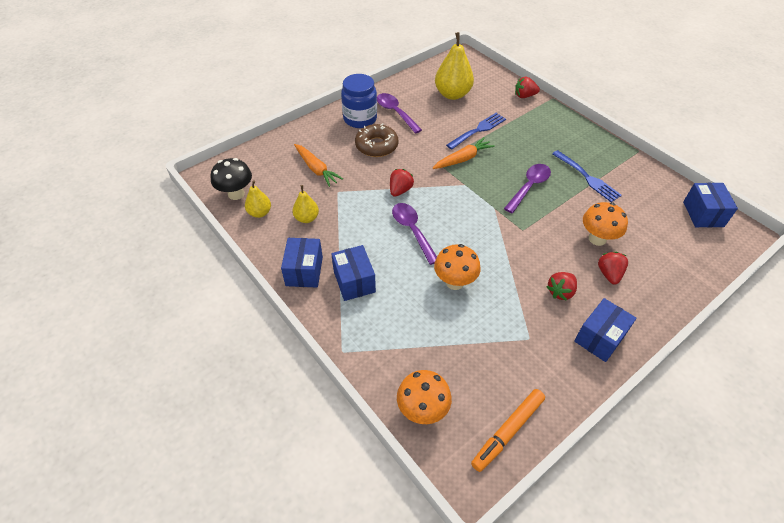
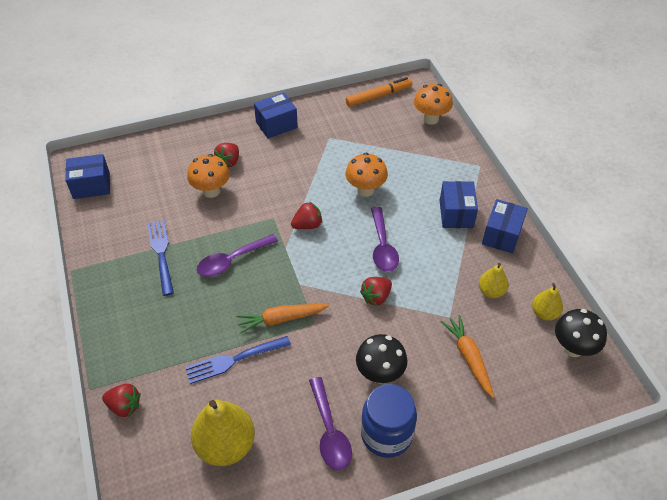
camera: 160 degrees left, 0 degrees up
(376, 146) = (380, 374): brown donut -> black mushroom
(560, 292) = (280, 160): red strawberry -> red strawberry (307, 225)
(703, 214) = (91, 186): blue box -> blue box turned 60 degrees clockwise

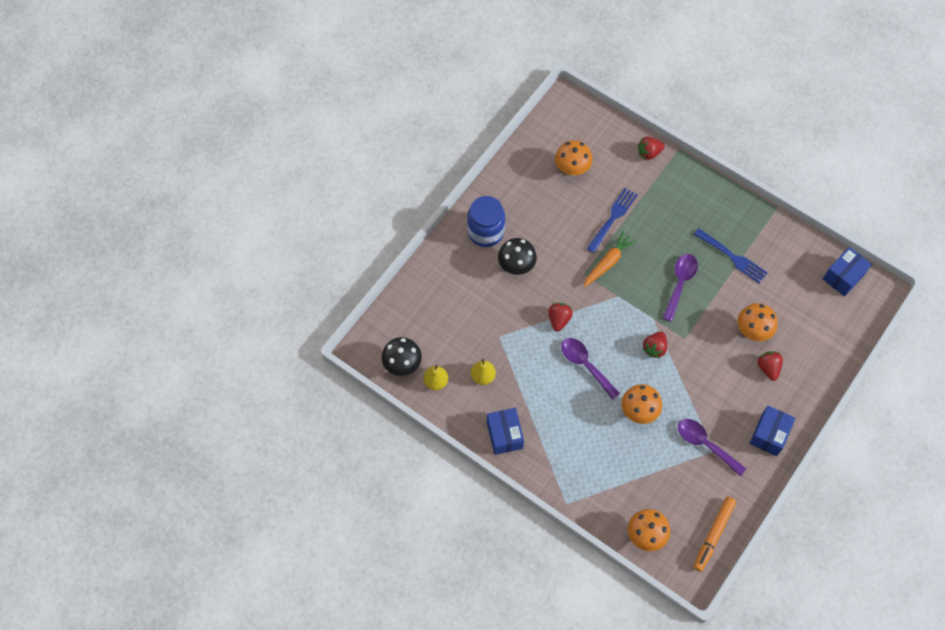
camera: 145 degrees right, 15 degrees up
(225, 445) = (572, 169): yellow pear -> orange mushroom
(329, 431) = (520, 213): purple spoon -> purple spoon (705, 444)
(456, 214) = (552, 434): blue box -> none
(468, 358) = (467, 313): orange carrot -> none

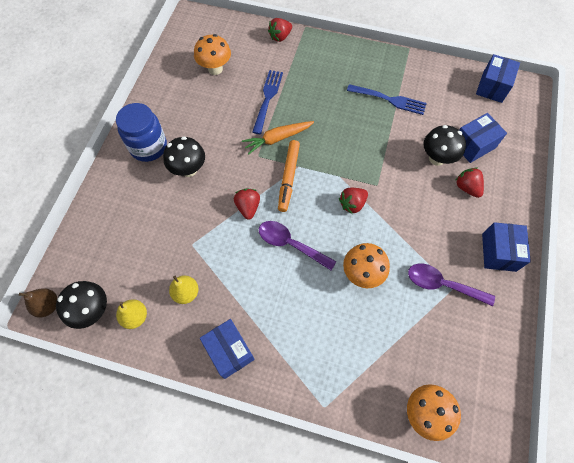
camera: 20 degrees left, 0 degrees up
(367, 348) = (48, 305): none -> brown pear
(608, 262) = (277, 139): orange carrot -> orange carrot turned 135 degrees counterclockwise
(654, 348) = (352, 204): red strawberry -> red strawberry turned 45 degrees clockwise
(680, 283) = (352, 137): purple spoon -> none
(713, 535) = (495, 383): orange marker -> orange marker (288, 178)
(752, 331) = (437, 158): orange mushroom -> black mushroom
(794, 330) = (473, 145): none -> blue box

